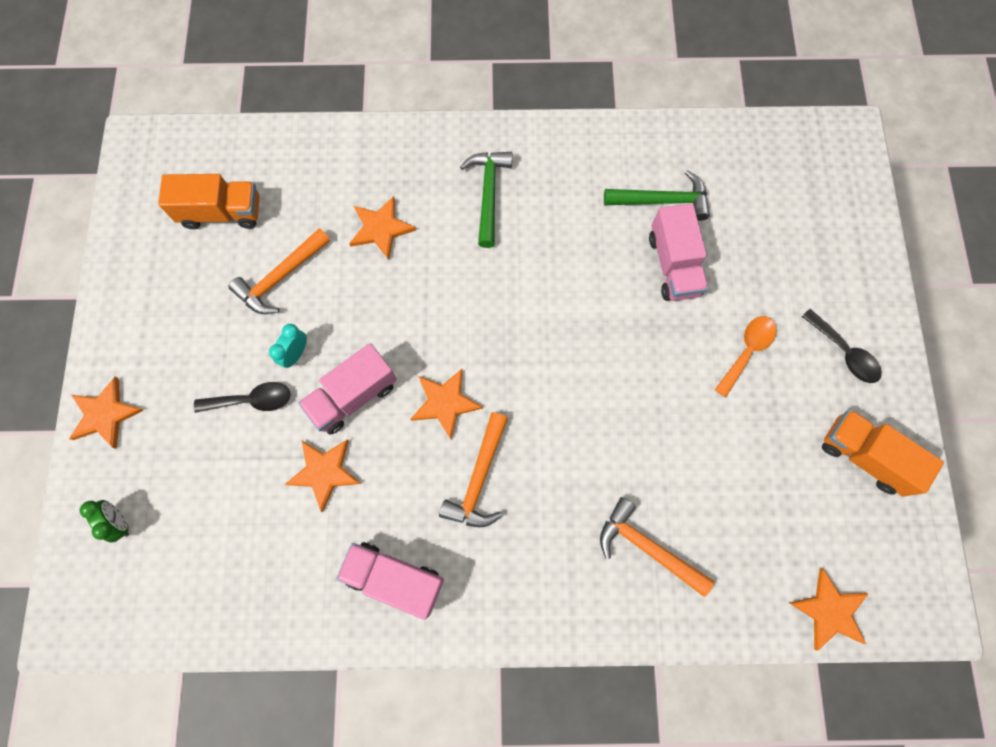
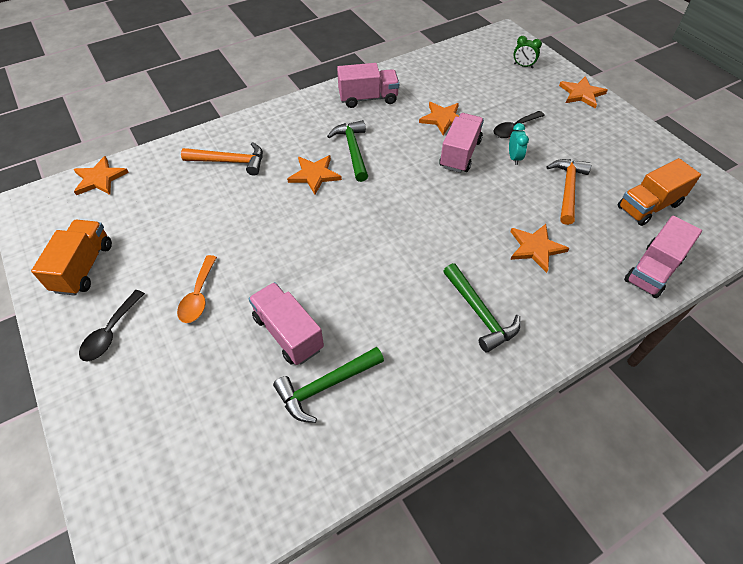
camera: 150 degrees right, 20 degrees down
(297, 150) = (652, 270): none -> pink truck
(445, 403) = (401, 174): orange star -> orange star (314, 175)
(479, 478) = (353, 150): orange hammer -> green hammer
(844, 353) = (110, 333): black spoon -> black spoon turned 90 degrees counterclockwise
(864, 456) = (84, 267): orange truck -> orange truck turned 90 degrees counterclockwise

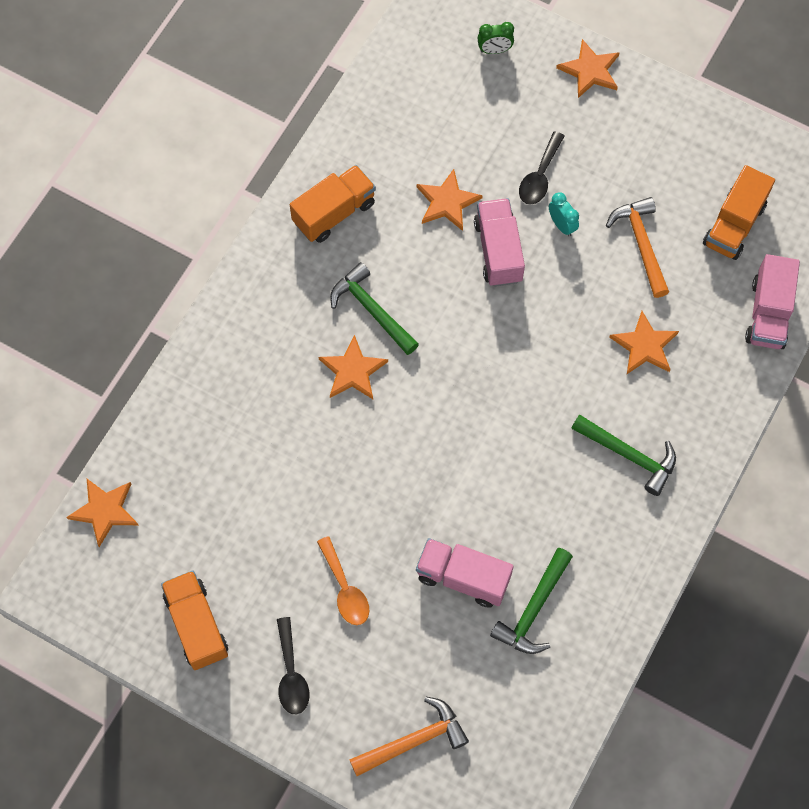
camera: 30 degrees left, 15 degrees up
(230, 162) = (239, 404): orange hammer -> orange hammer (414, 740)
(368, 98) = (334, 213): pink truck -> orange truck

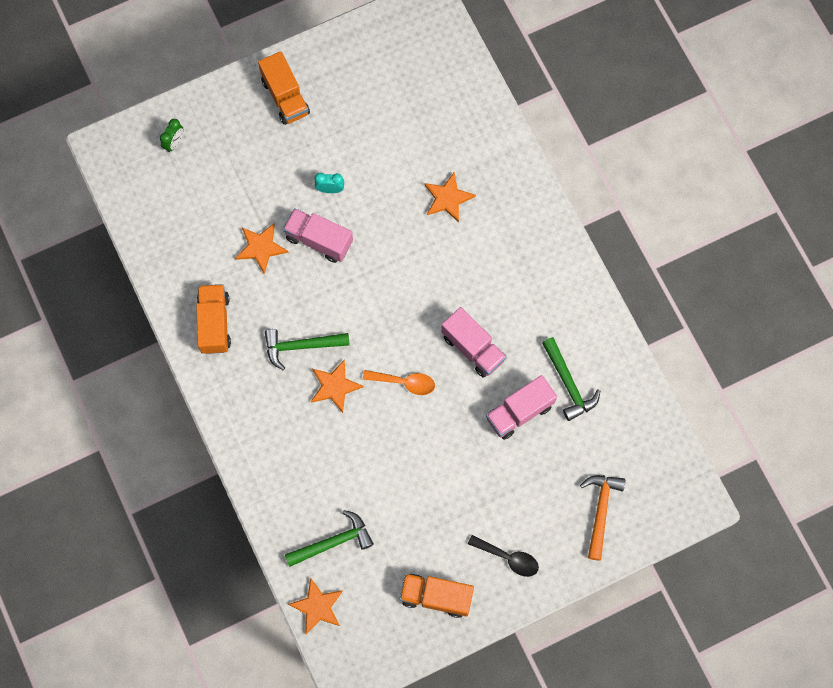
camera: 55 degrees left, 5 degrees up
(345, 589) = (477, 488): orange spoon -> orange spoon (404, 382)
(539, 176) = (286, 178): black spoon -> none
(590, 71) = (235, 95): orange star -> none
(629, 455) = (511, 259): green hammer -> green hammer (333, 542)
(641, 244) = (379, 151): orange hammer -> none
(734, 225) = (407, 87): orange truck -> orange truck (285, 97)
(768, 313) = (480, 111): pink truck -> pink truck (473, 348)

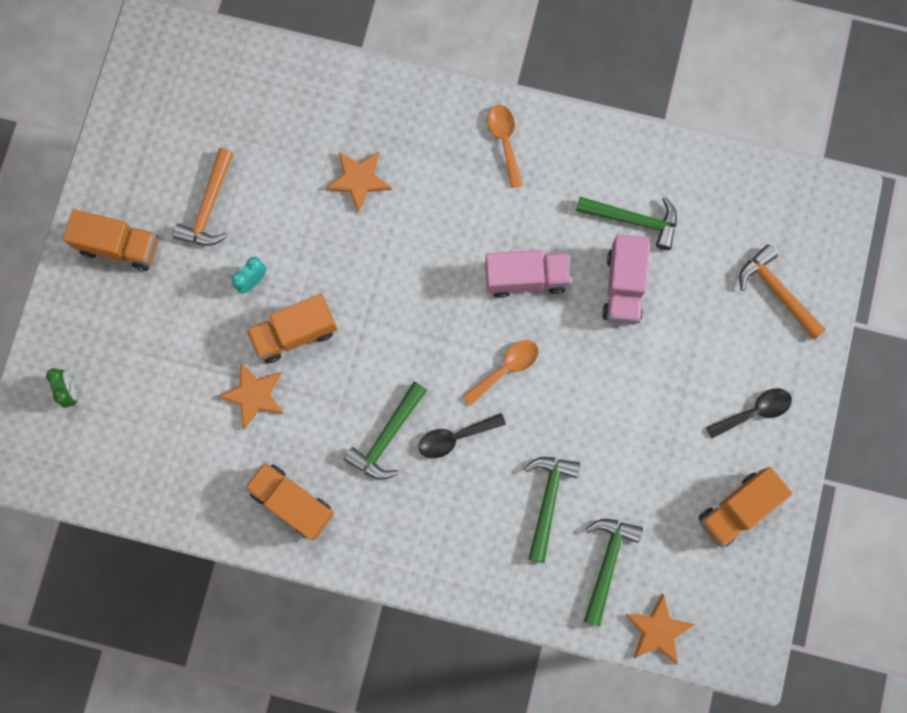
camera: 50 degrees left, 5 degrees up
(319, 240) = (295, 333): pink truck -> orange truck
(335, 386) = (454, 437): orange star -> black spoon
(342, 474) = (548, 501): none -> green hammer
(354, 127) = (209, 207): none -> orange hammer
(550, 264) = (504, 141): none -> orange spoon

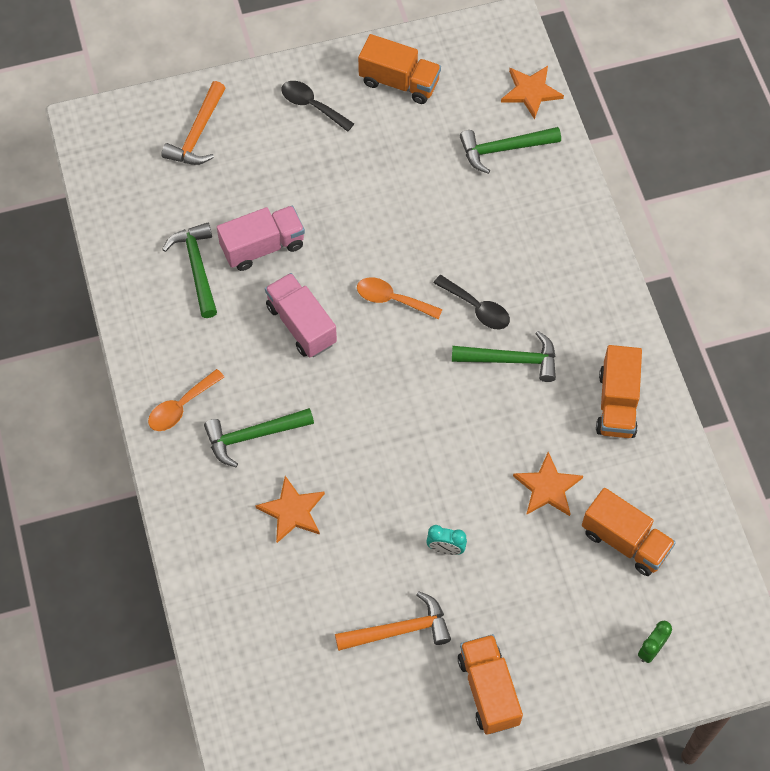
camera: 120 degrees left, 15 degrees down
(295, 333) = (470, 484): orange truck -> orange truck (625, 541)
(548, 501) = (483, 214): green hammer -> green hammer (253, 436)

